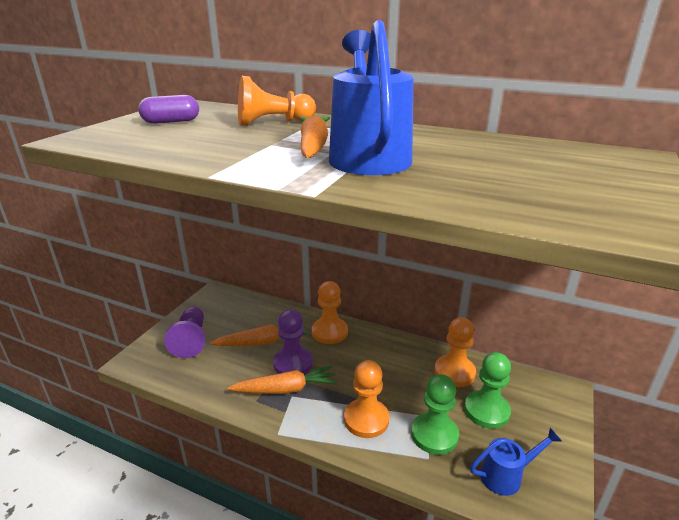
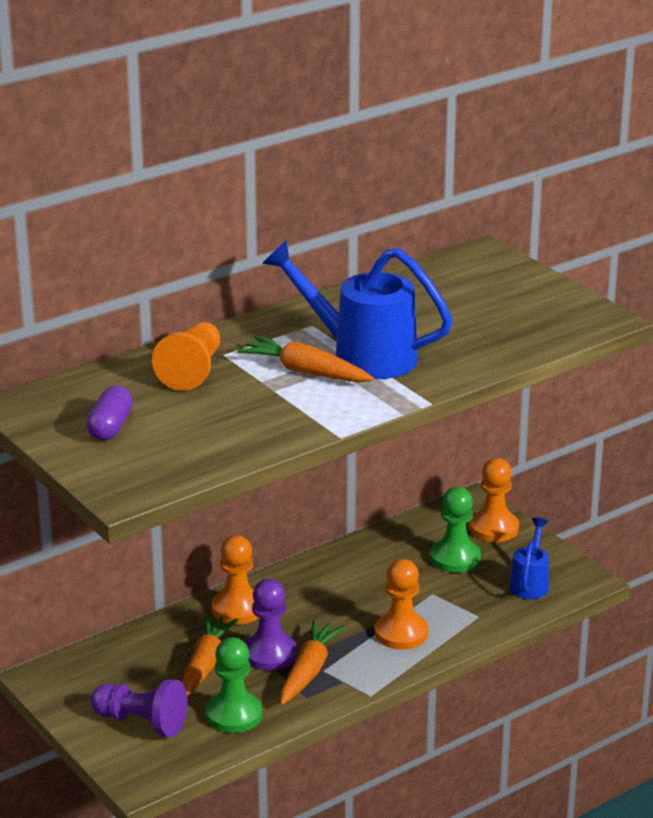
camera: 60 degrees left, 0 degrees up
(434, 435) = (456, 601): green pawn -> green pawn (234, 715)
(454, 372) = (389, 552): orange pawn -> orange pawn (494, 528)

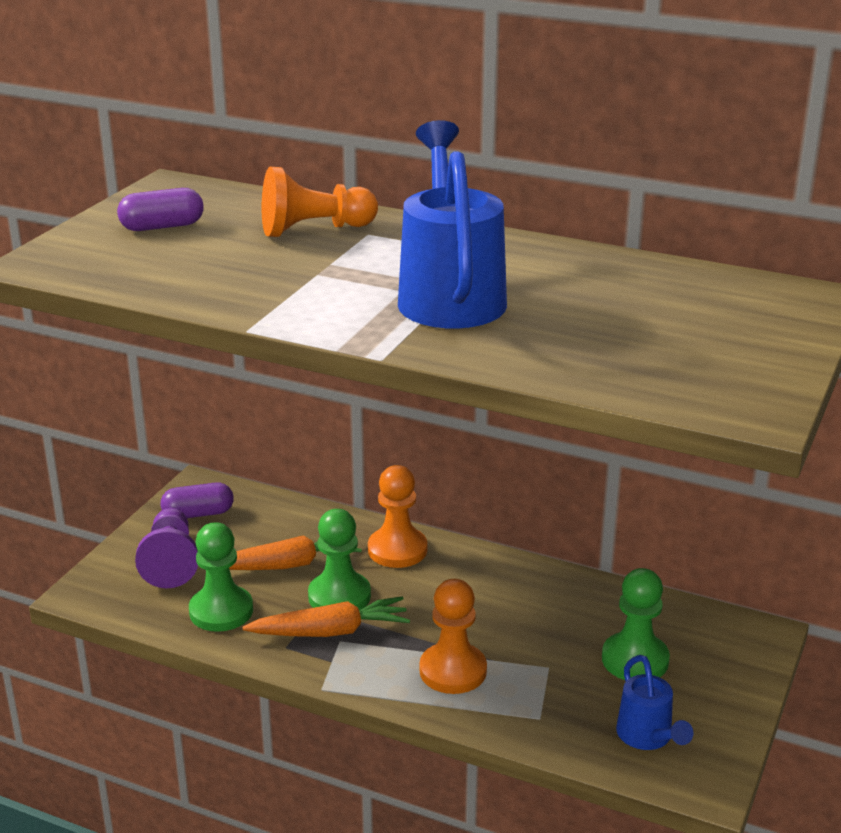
camera: 60 degrees right, 0 degrees up
(84, 689) = (198, 514): none -> purple capsule
(270, 654) = (339, 596): purple pawn -> green pawn
(306, 372) = (376, 278): orange carrot -> none
(494, 528) = (727, 668): orange pawn -> none
(530, 583) = (647, 737): blue watering can -> blue watering can turned 90 degrees clockwise

